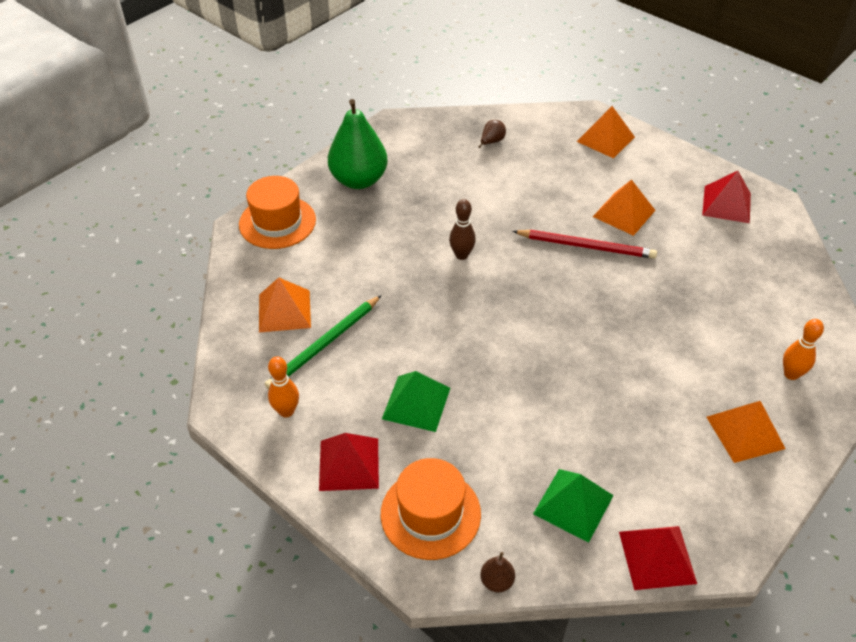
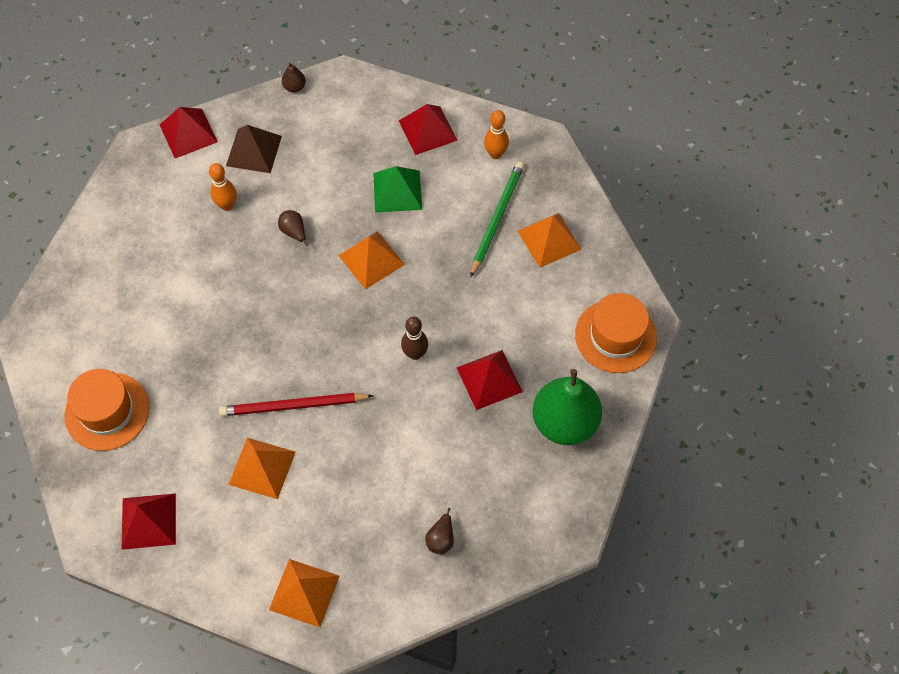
camera: 160 degrees right, 15 degrees up
(404, 221) = (489, 379): none -> red pyramid
(430, 514) = (354, 114): orange hat -> orange hat (107, 411)
(547, 393) = (294, 232): none -> brown pear
(573, 504) = (254, 150): green pyramid -> brown pyramid
(745, 432) = (126, 246): orange pyramid -> orange pyramid (371, 260)
(791, 374) = (86, 314): orange bowling pin -> orange bowling pin (227, 205)

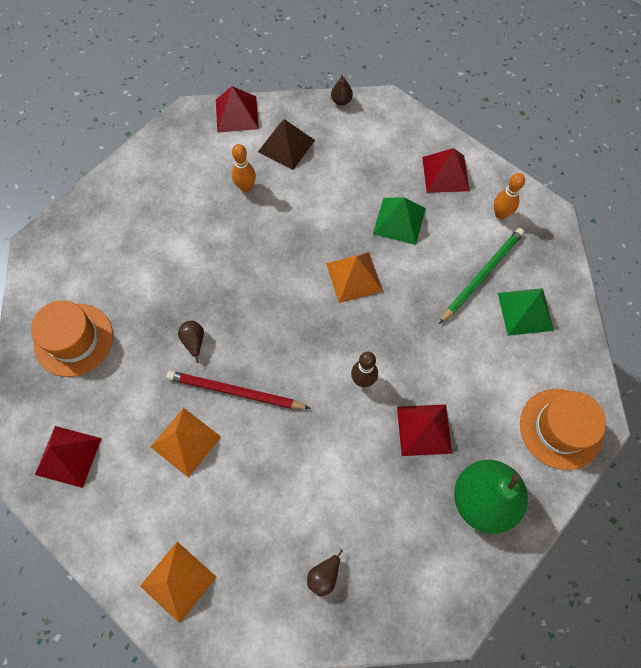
camera: 20 degrees right, 5 degrees up
(294, 232) = (294, 229): brown pear -> brown pear (194, 341)
(549, 240) = (525, 311): orange pyramid -> green pyramid

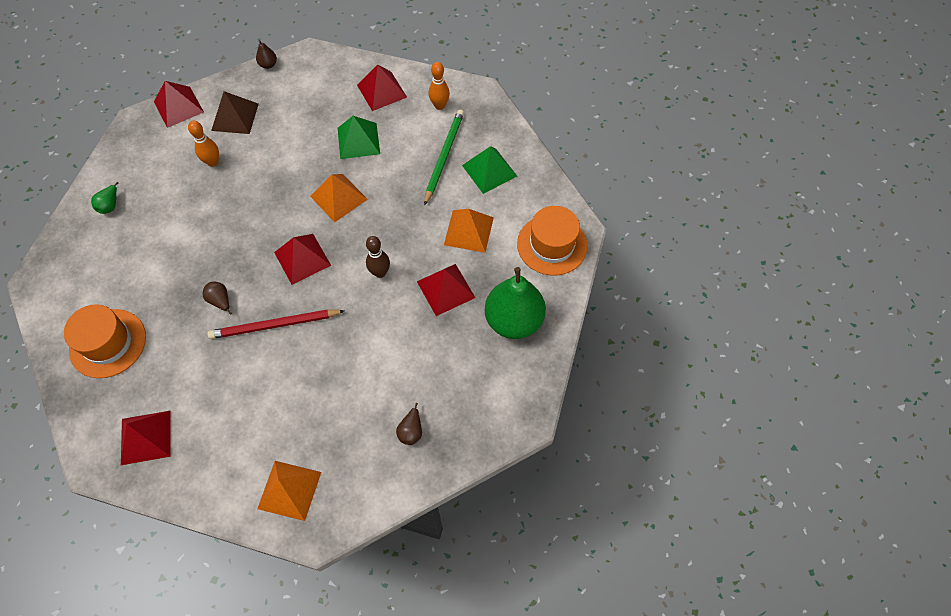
camera: 25 degrees left, 5 degrees down
(133, 194) = (110, 205): none -> green pear
(186, 441) = (248, 381): orange pyramid -> orange pyramid (469, 231)
(291, 330) = (302, 258): none -> red pyramid

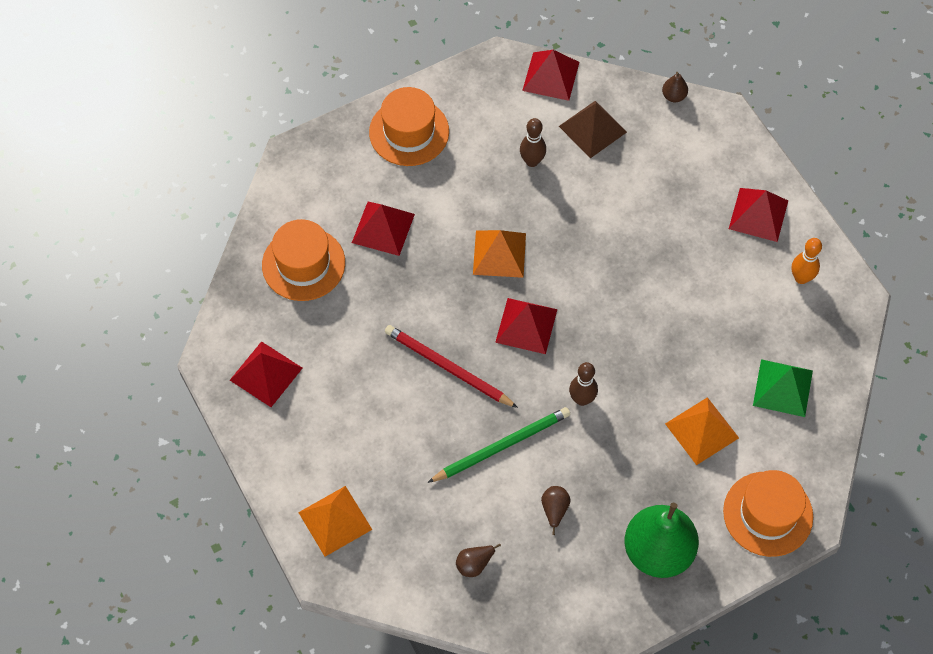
camera: 45 degrees right, 0 degrees up
(110, 205) = (409, 132): green pear -> orange hat
(213, 162) = (532, 161): orange bowling pin -> brown bowling pin
(220, 301) = (423, 305): brown pear -> brown pear (554, 510)
(338, 197) = (612, 293): orange pyramid -> orange pyramid (499, 254)
(358, 140) = (685, 250): green pyramid -> none
(444, 156) = (752, 335): green pencil -> green pencil (502, 446)
(446, 289) = (625, 467): red pyramid -> red pyramid (383, 228)

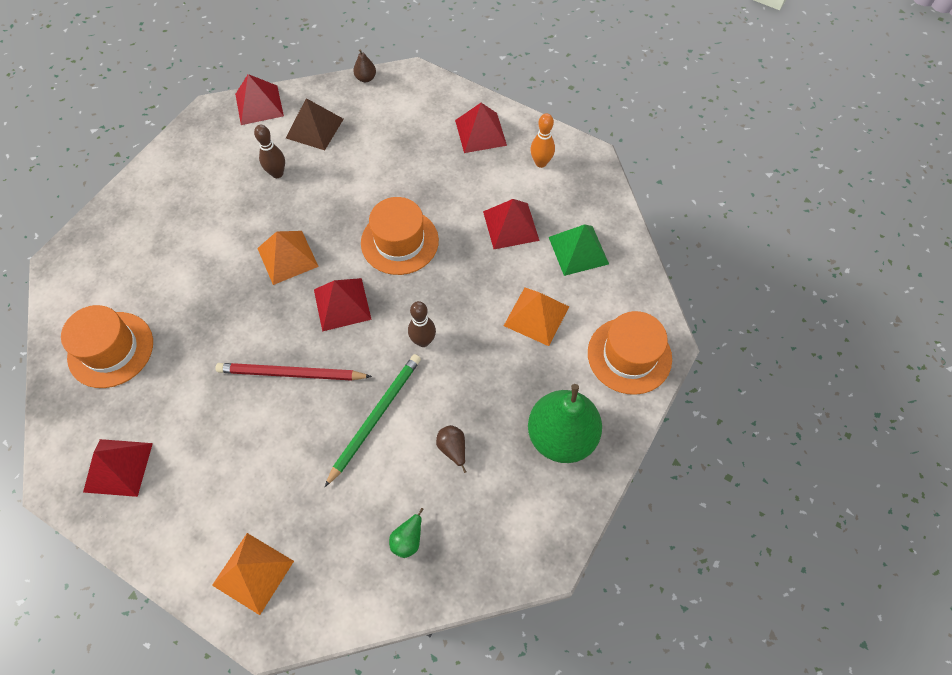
camera: 30 degrees left, 0 degrees up
(383, 228) = (172, 284): red pyramid -> red pyramid (511, 225)
(409, 132) = (158, 197): orange hat -> orange hat (399, 241)
(474, 564) = (408, 539): brown pear -> green pear

